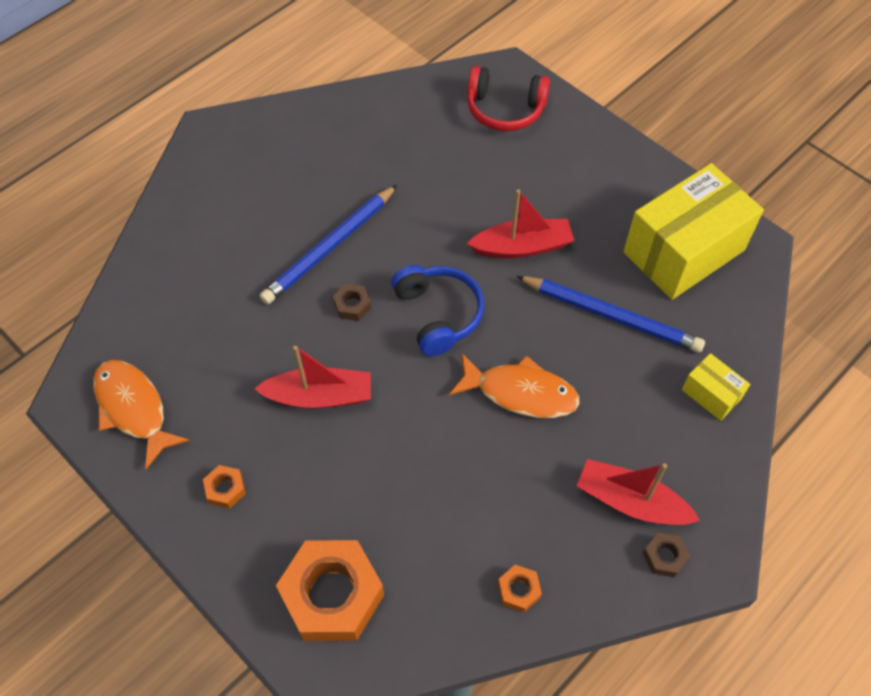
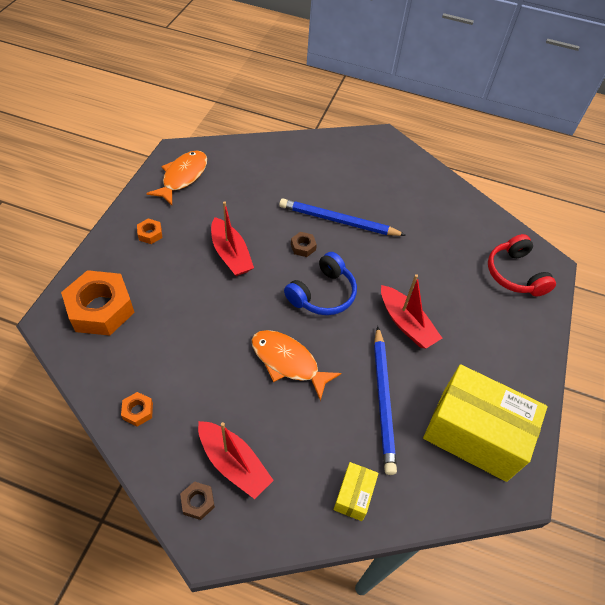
camera: 60 degrees right, 5 degrees down
(520, 393) = (288, 362): orange fish -> orange fish turned 135 degrees clockwise
(630, 501) = (234, 463): red boat -> red boat turned 135 degrees clockwise

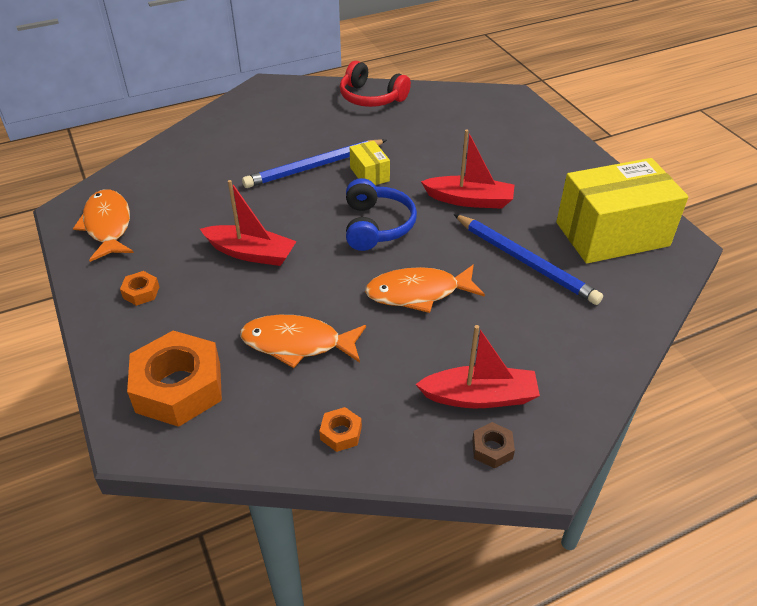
camera: 40 degrees left, 10 degrees down
(184, 335) = (297, 343): none -> orange fish
(303, 247) = (310, 204): brown nut -> none
(354, 495) = (594, 338): yellow box -> yellow box (369, 174)
(515, 274) = (498, 117): red headphones -> red headphones (371, 97)

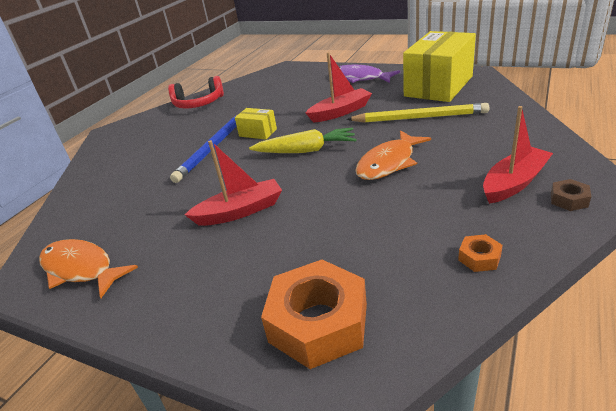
camera: 35 degrees left, 10 degrees down
(141, 292) = (182, 288): orange nut -> none
(297, 343) = (361, 234): orange fish -> none
(376, 226) = (305, 150): blue headphones -> yellow carrot
(525, 261) = (419, 118): blue pencil -> yellow pencil
(555, 165) = (360, 78): none -> purple fish

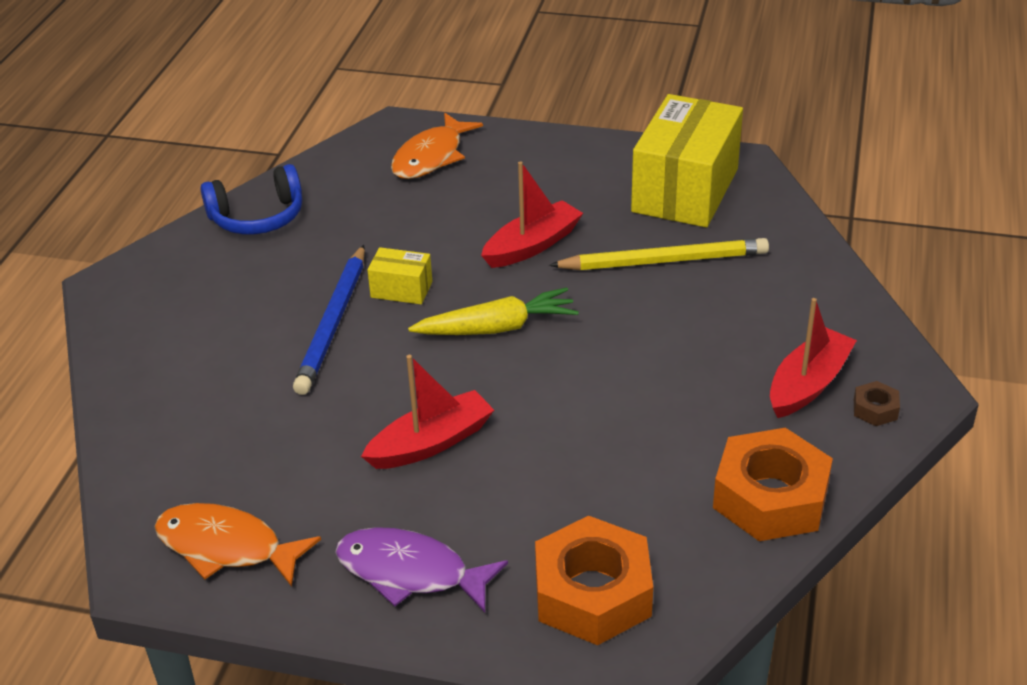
camera: 15 degrees left, 5 degrees up
(198, 103) = (258, 217): red headphones -> blue headphones
(360, 78) = (546, 164): purple fish -> purple fish (410, 572)
(389, 163) = (632, 351): orange fish -> orange fish (431, 157)
(479, 258) = (770, 497): orange nut -> orange nut, size x2.32

